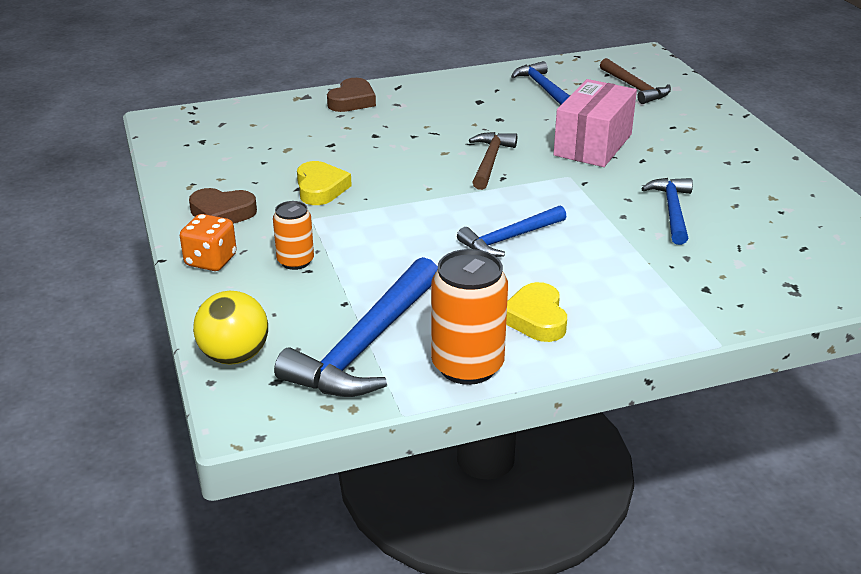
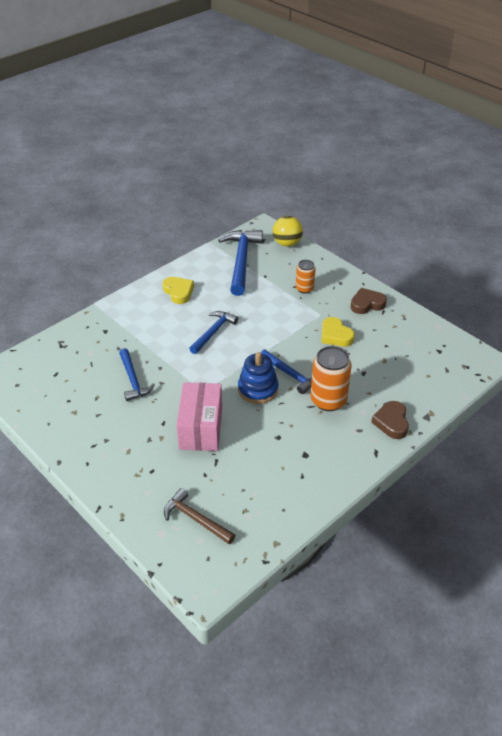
camera: 155 degrees right, 10 degrees up
(211, 261) = (341, 278): orange dice -> none
(467, 366) = (196, 264): orange can -> orange can (328, 400)
(490, 161) = (258, 389): brown hammer -> blue stacking toy
(542, 87) = (269, 492): blue hammer -> blue hammer (291, 375)

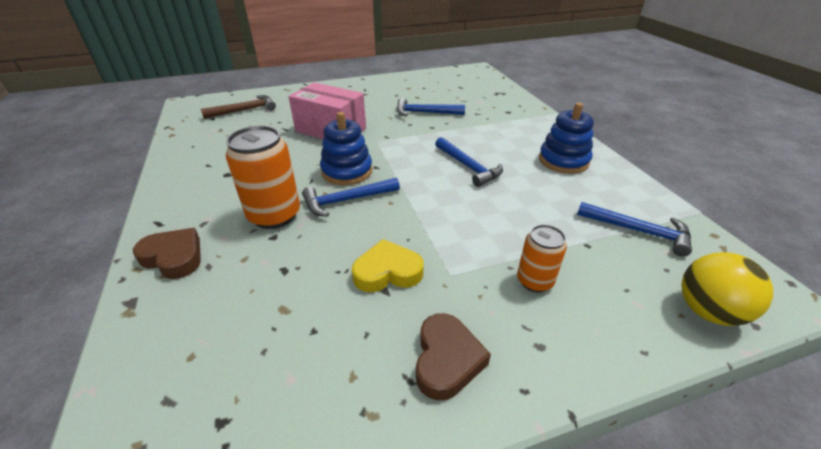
camera: 115 degrees right, 5 degrees down
(178, 292) = (563, 161): yellow heart -> blue stacking toy
(241, 261) = (639, 231): blue hammer -> blue hammer, size x0.60

